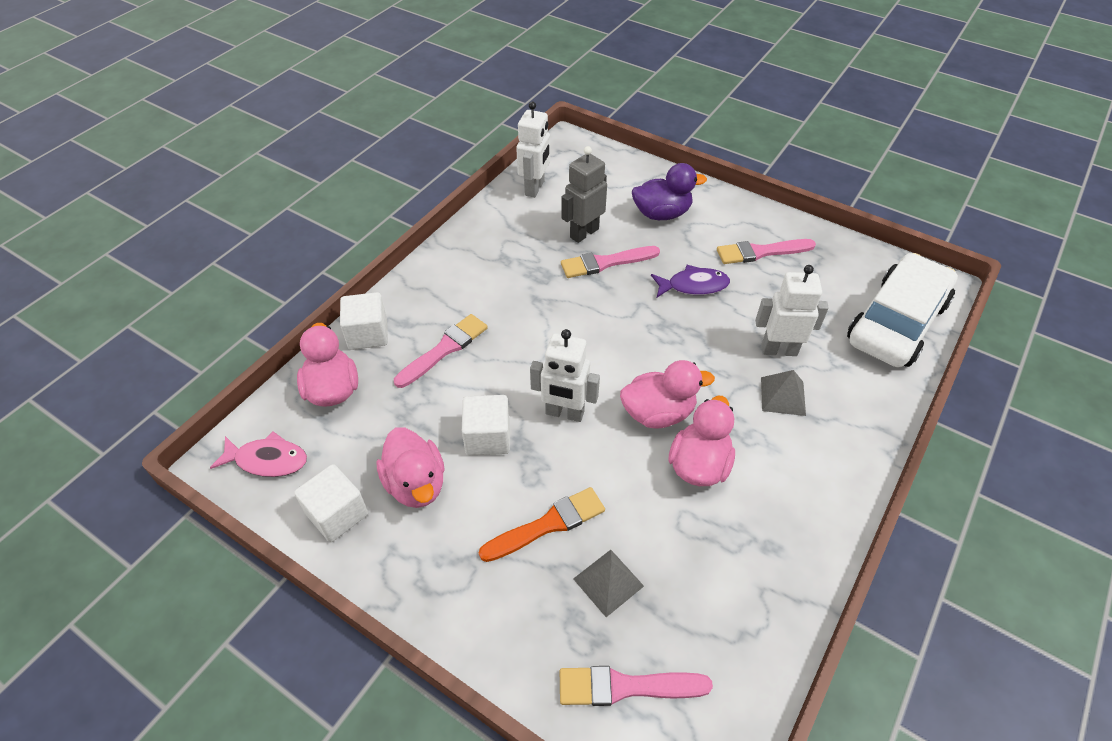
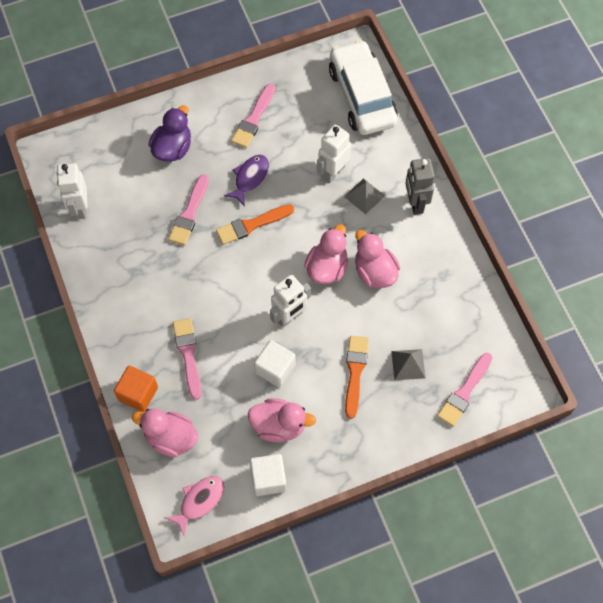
camera: 55 degrees left, 15 degrees up
(368, 334) = (138, 393): white cube -> orange cube
(535, 188) = (79, 208): white robot -> white robot turned 150 degrees counterclockwise
(584, 233) = (151, 207): grey robot -> grey robot (415, 203)
(642, 317) = (251, 225): none -> orange brush

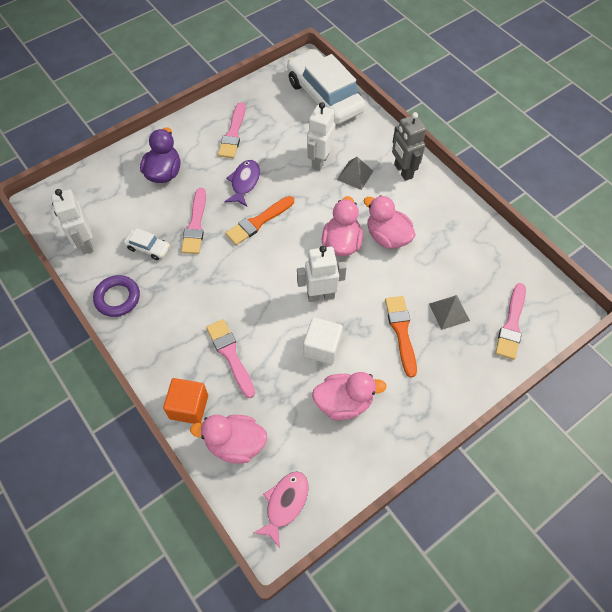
camera: 15 degrees left, 5 degrees down
(98, 272) = (117, 298): none -> purple ring
(138, 227) = (148, 248): none -> white car
(268, 479) = (350, 460): white cube -> none
(289, 317) = (320, 295): white robot -> white robot turned 135 degrees counterclockwise

